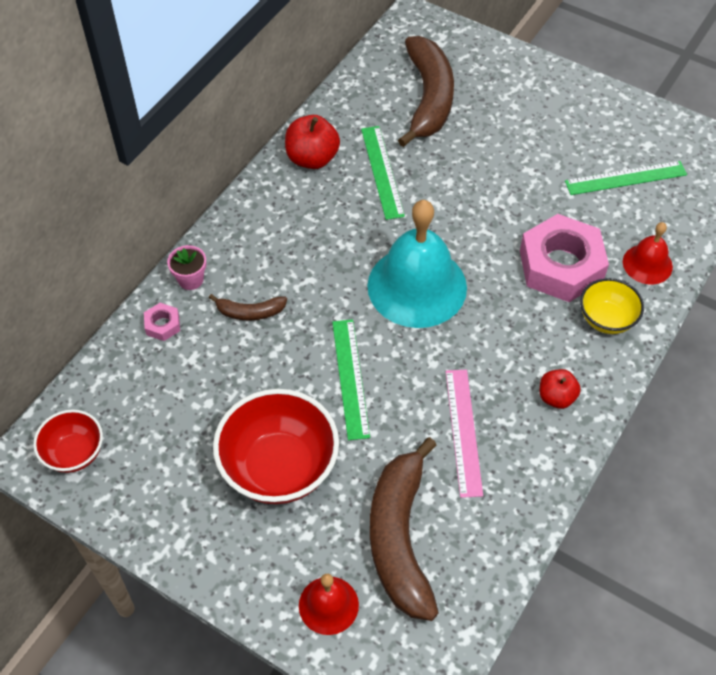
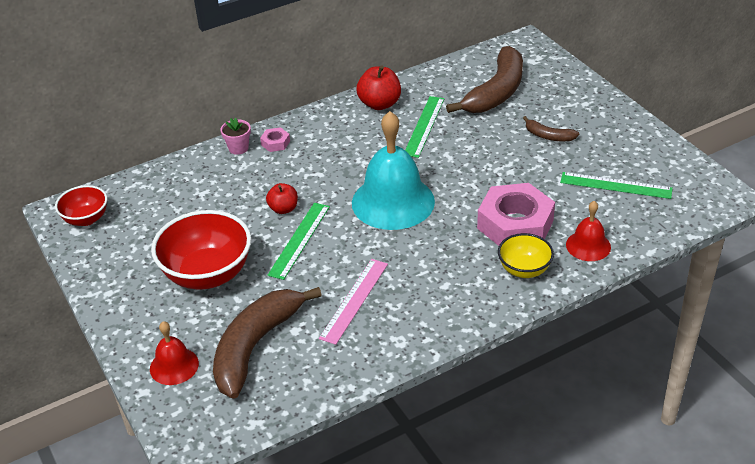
camera: 30 degrees right, 15 degrees down
(162, 325) = (199, 167): pink nut -> pink nut (275, 143)
(250, 312) = (262, 179): brown banana -> brown banana (548, 136)
(556, 397) = (443, 304): red apple -> red apple (283, 209)

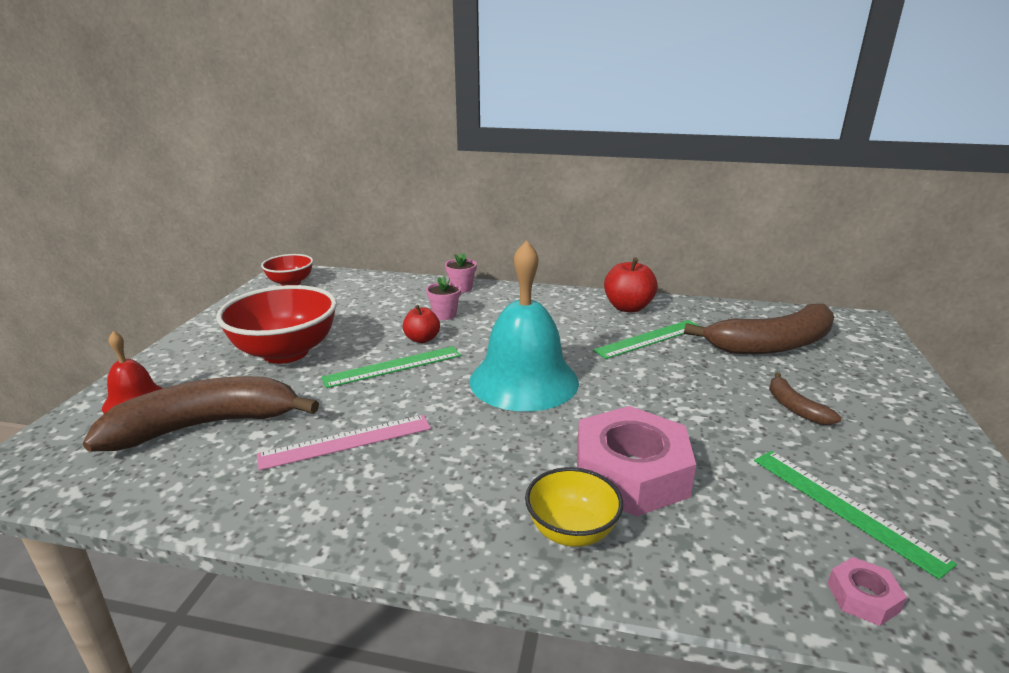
camera: 40 degrees right, 15 degrees down
(266, 180) = (444, 315): none -> pink flower pot
(275, 143) = (494, 297): pink nut -> pink nut (863, 597)
(588, 246) = (707, 560): red bell -> none

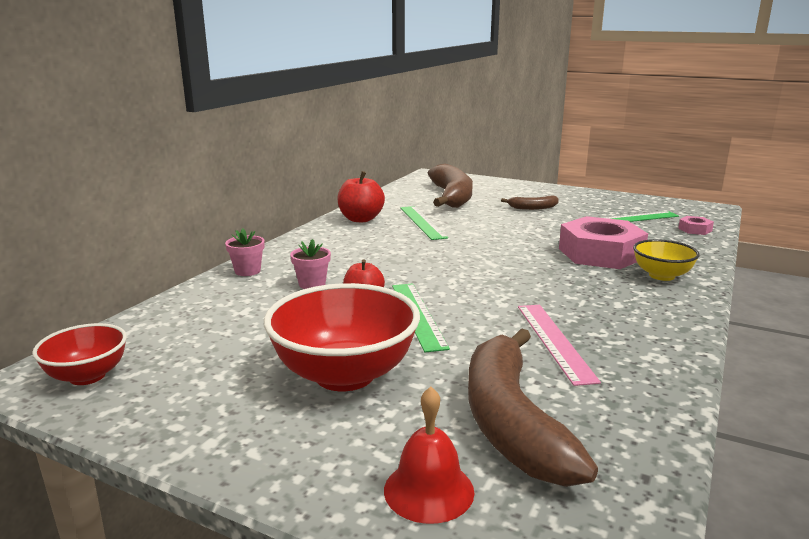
camera: 75 degrees left, 5 degrees down
(524, 380) = (471, 267): turquoise bell -> none

